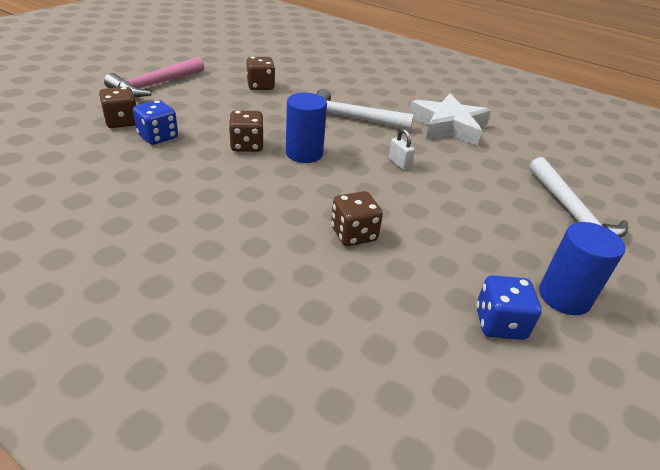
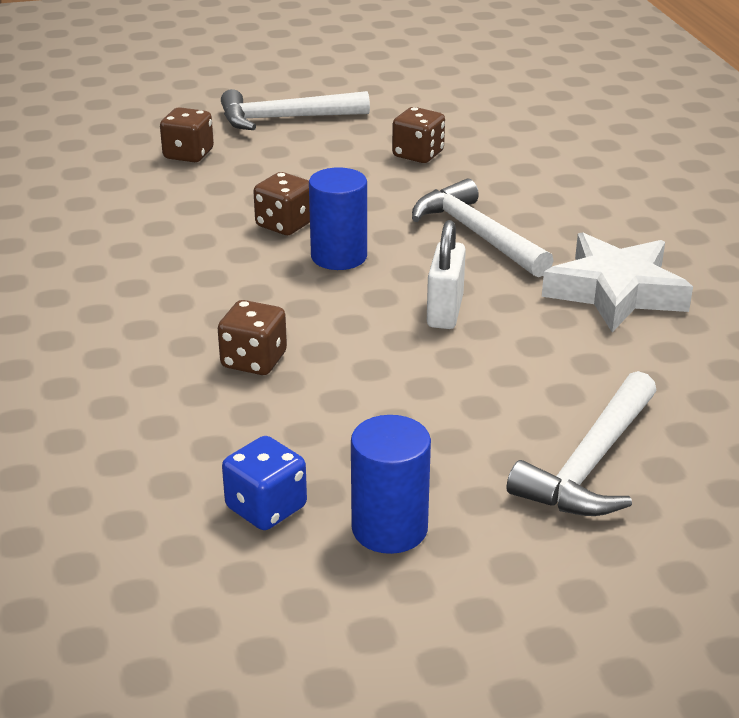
camera: 45 degrees right, 5 degrees down
(155, 85) = (284, 119): pink hammer -> white hammer
(158, 137) = (202, 183): blue dice -> none
(399, 163) = (445, 311): white padlock -> white padlock, size x1.66

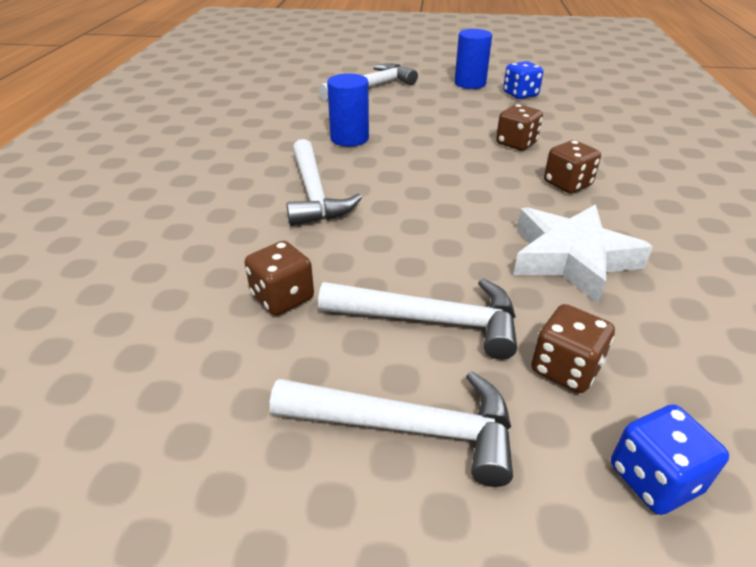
camera: 160 degrees left, 5 degrees up
(141, 125) = (654, 479): none -> blue dice
(284, 225) = (468, 233): brown dice -> brown dice (567, 184)
(292, 161) = (432, 320): none -> white hammer
(339, 256) = (434, 196): blue cylinder -> blue cylinder (349, 138)
(445, 311) = (385, 149): white padlock -> none
(615, 292) = (269, 142): white star -> white star (571, 258)

